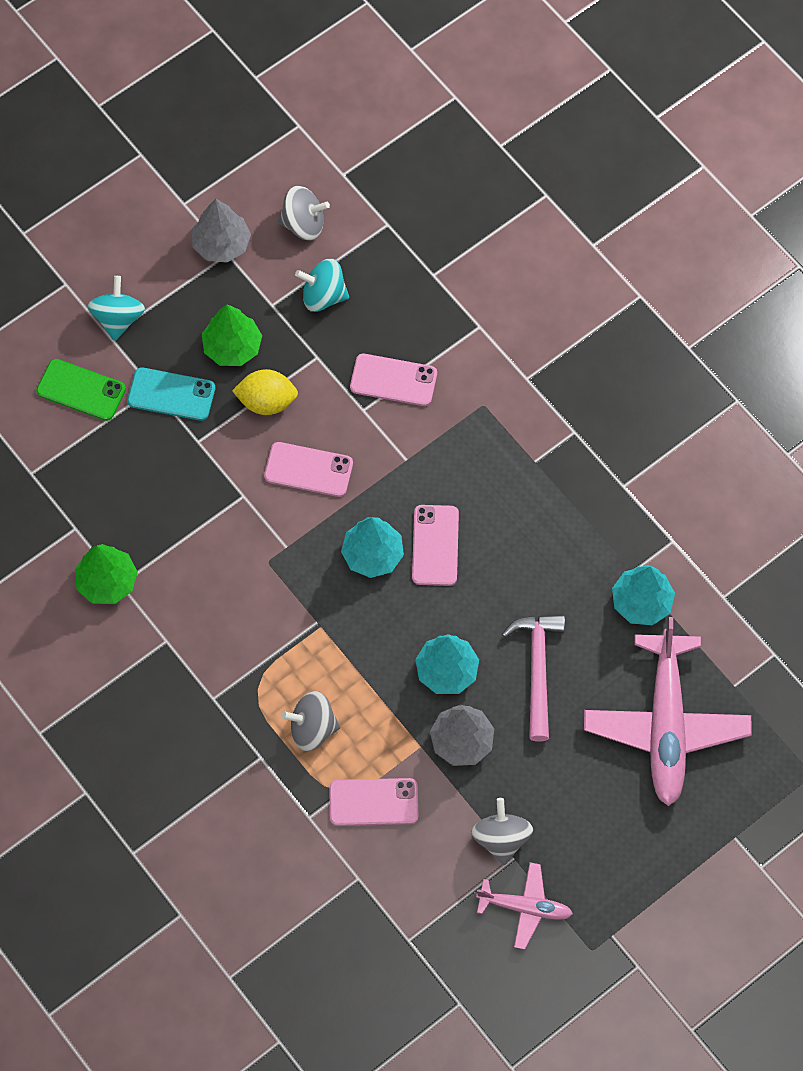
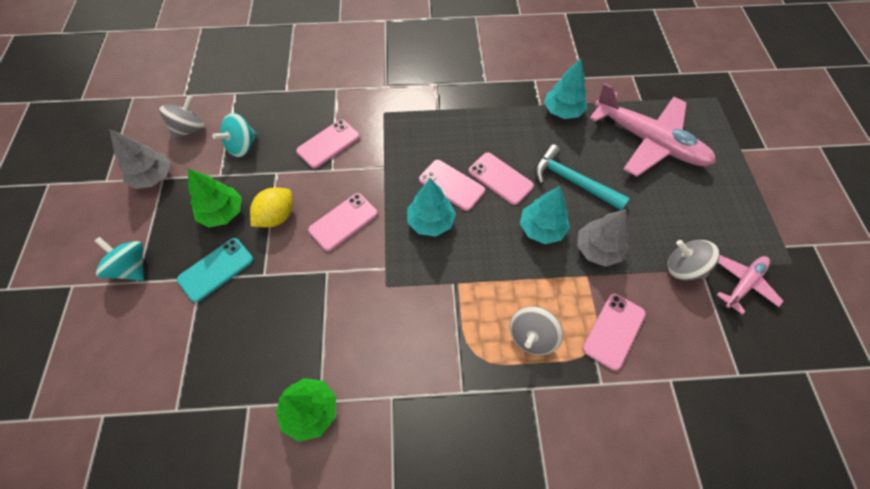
camera: 55 degrees left, 5 degrees down
(81, 390) = (153, 327): green phone -> none
(483, 591) = (500, 178): none -> pink phone
(537, 669) = (572, 181): pink hammer -> turquoise hammer

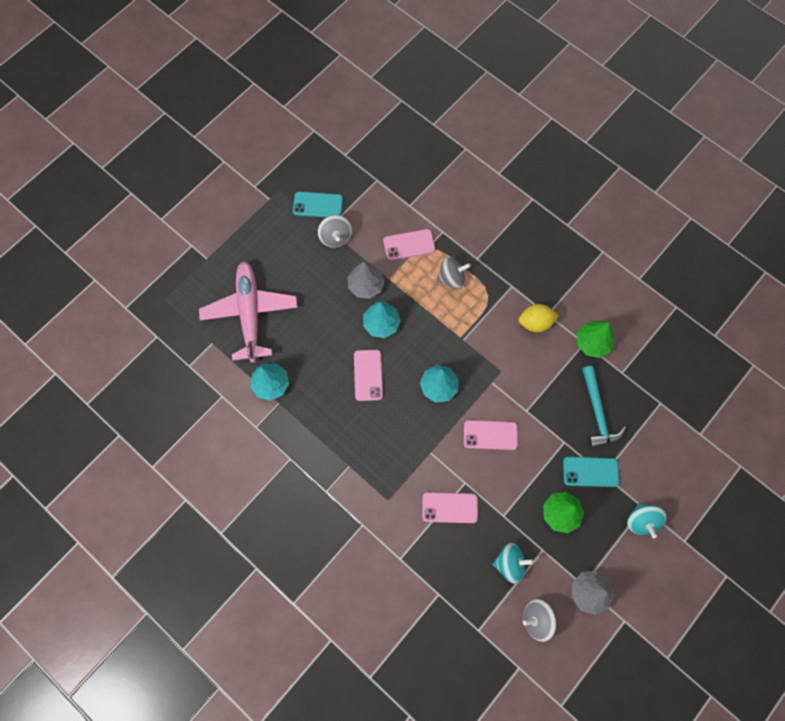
camera: 135 degrees left, 10 degrees up
(277, 216) = (528, 477): yellow lemon -> yellow lemon (535, 323)
(451, 185) = (402, 399): pink phone -> none
(572, 181) = (328, 333): turquoise hammer -> turquoise hammer (597, 412)
(743, 284) = (318, 205): pink plane -> turquoise phone

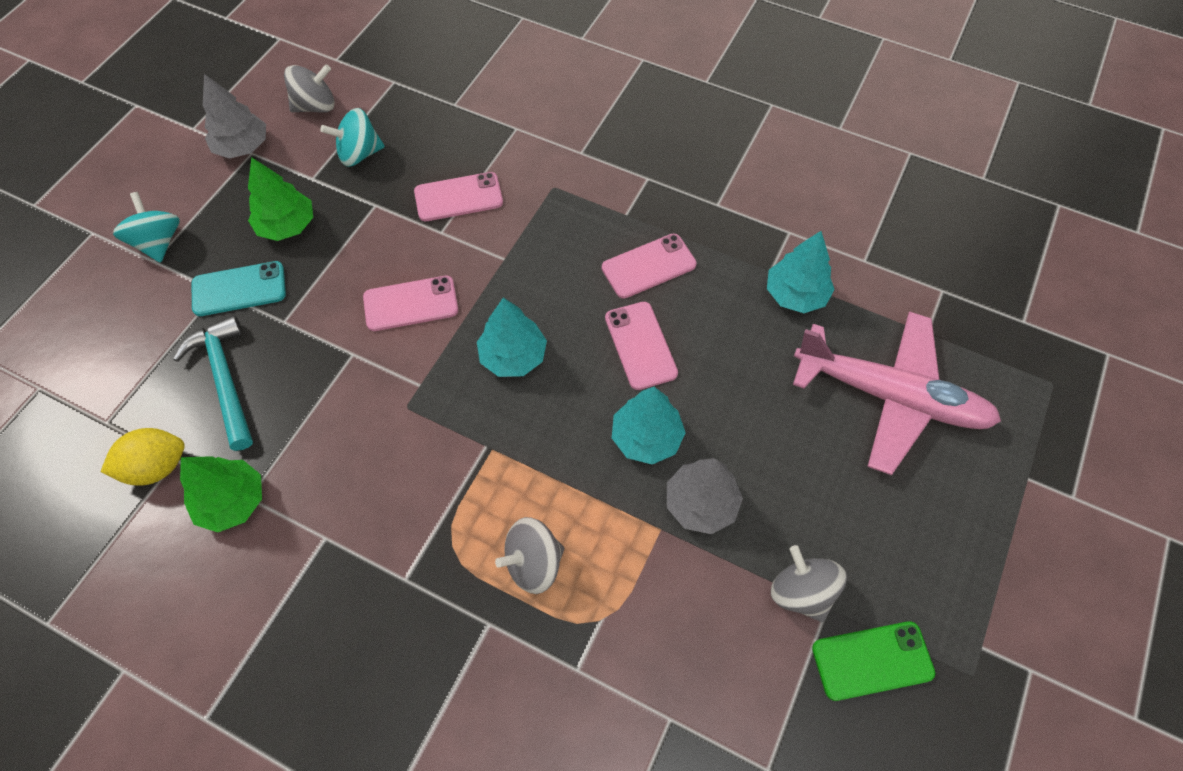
camera: 165 degrees right, 10 degrees down
(250, 313) = (890, 396): pink plane -> pink plane turned 45 degrees counterclockwise
(318, 205) = (872, 660): turquoise phone -> green phone
(409, 245) = (642, 616): pink phone -> pink phone (648, 266)
(535, 323) = (349, 513): yellow lemon -> yellow lemon (156, 467)

